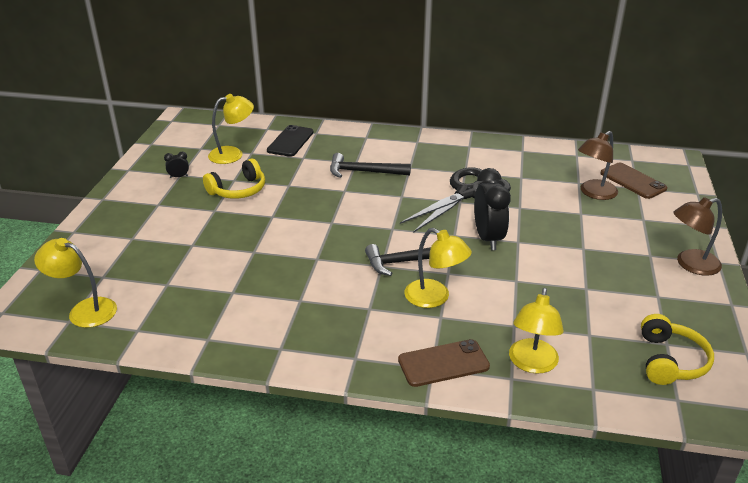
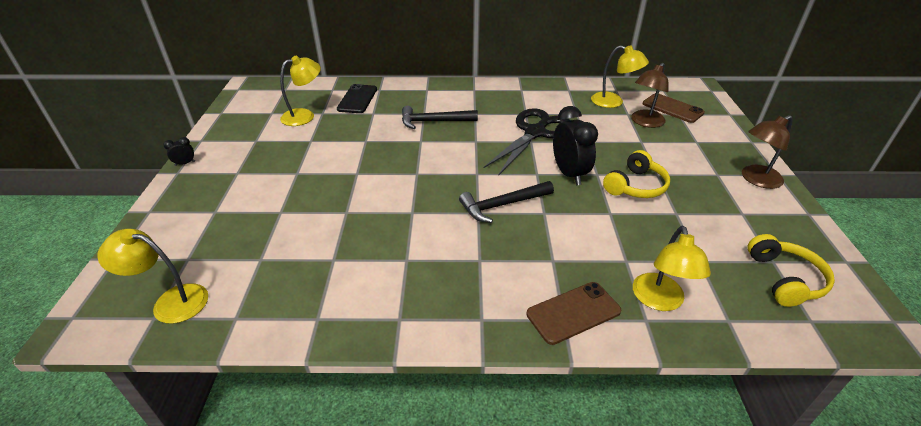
camera: 10 degrees left, 5 degrees up
(179, 177) = (254, 142): black clock -> black clock (185, 163)
(238, 190) = (317, 150): yellow headphones -> yellow headphones (636, 186)
(435, 298) = (540, 240): yellow lamp -> yellow lamp (613, 102)

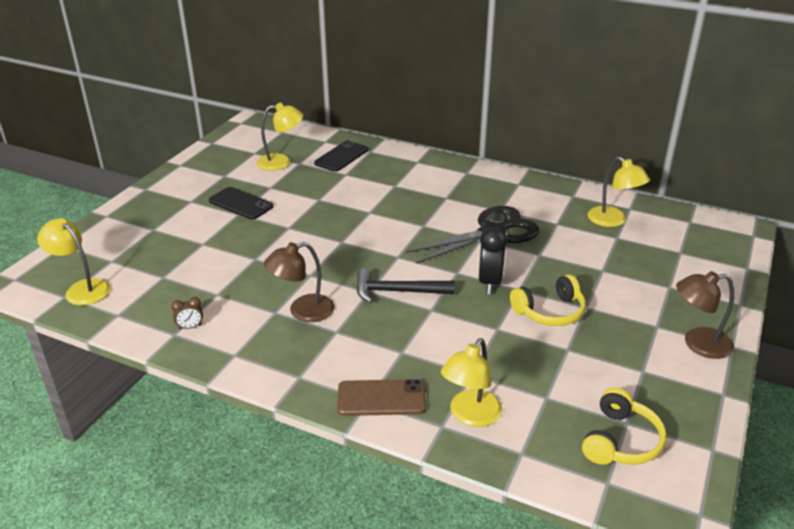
camera: 25 degrees right, 5 degrees down
(185, 163) = (156, 182): black clock -> none
(292, 162) = (241, 204): none -> black phone
(330, 304) = (190, 327): none -> brown clock
(434, 121) = (398, 196): black hammer -> none
(645, 122) = (628, 251): brown lamp -> brown lamp (302, 311)
(672, 108) = (679, 244): brown phone -> none

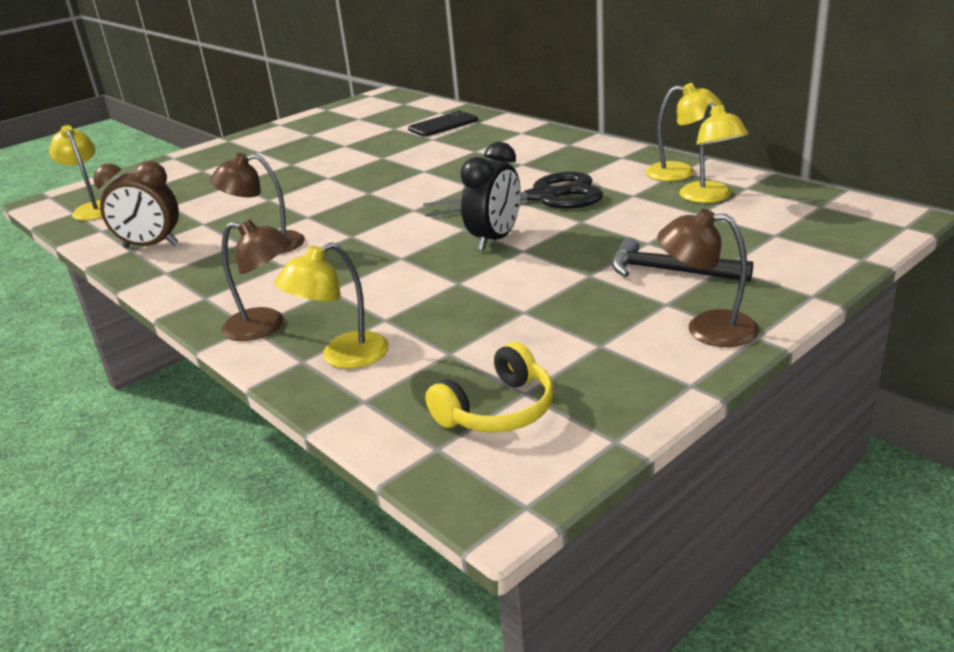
camera: 25 degrees right, 5 degrees down
(190, 327) = (151, 246): brown clock -> brown clock, size x2.26
(241, 204) = (302, 156): black phone -> none
(281, 162) = (377, 126): yellow lamp -> yellow lamp (680, 173)
(381, 398) = (265, 327): brown phone -> brown lamp
(397, 291) = (381, 238): black hammer -> black hammer (669, 271)
(550, 312) = (538, 274): yellow headphones -> none

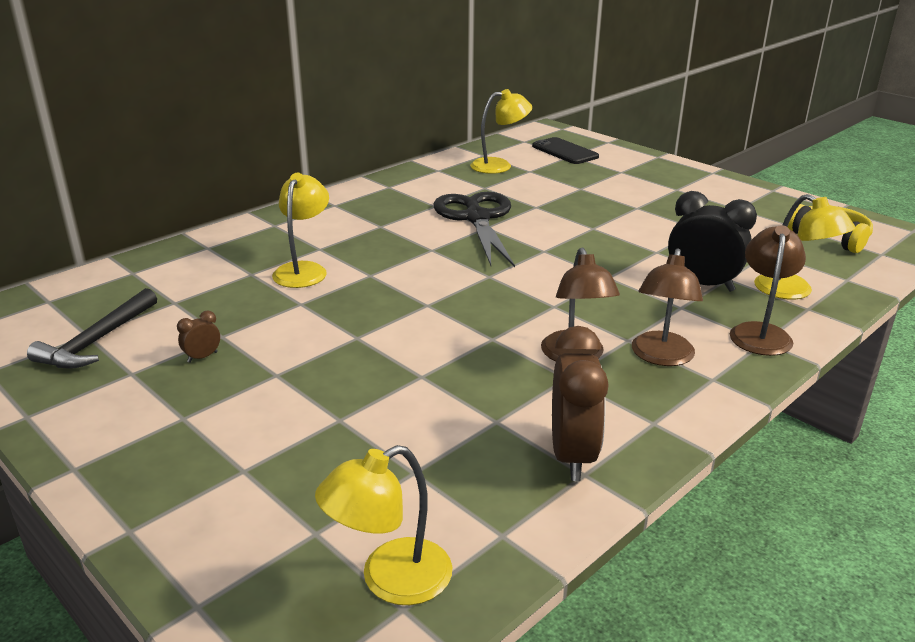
camera: 95 degrees left, 0 degrees up
(320, 145) = (202, 357): none -> brown clock
(443, 125) = (196, 268): black phone -> black phone (564, 151)
(495, 240) = (571, 238): black clock -> black clock (702, 284)
(669, 271) = (628, 185): black hammer -> black hammer (97, 341)
(680, 173) = (441, 170): yellow lamp -> yellow lamp (304, 270)
(707, 328) = (706, 182): brown lamp -> brown lamp (661, 357)

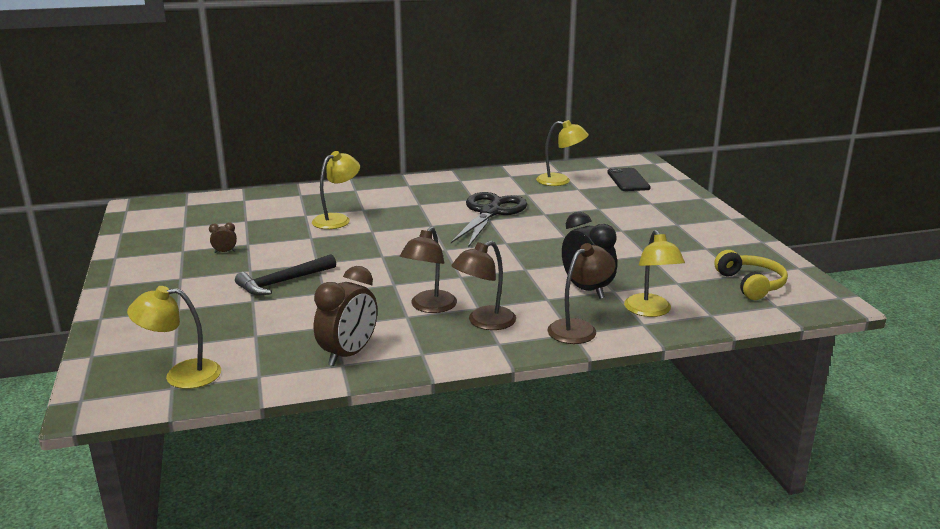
camera: 30 degrees right, 5 degrees down
(97, 341) = (185, 231): black hammer -> black hammer (283, 282)

